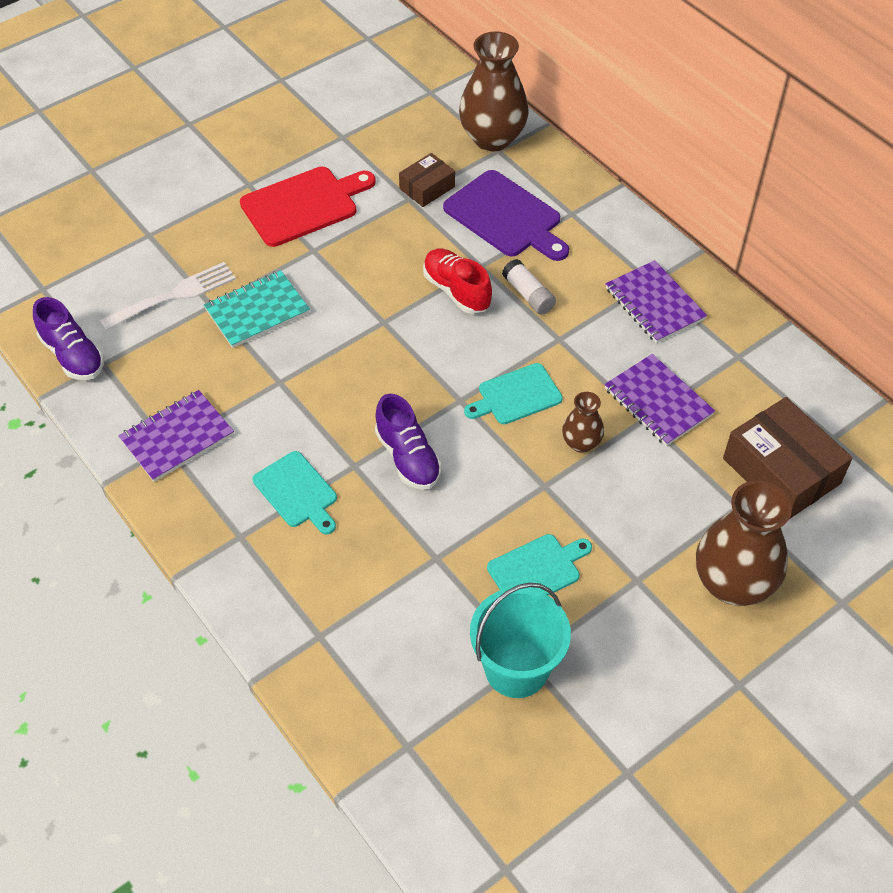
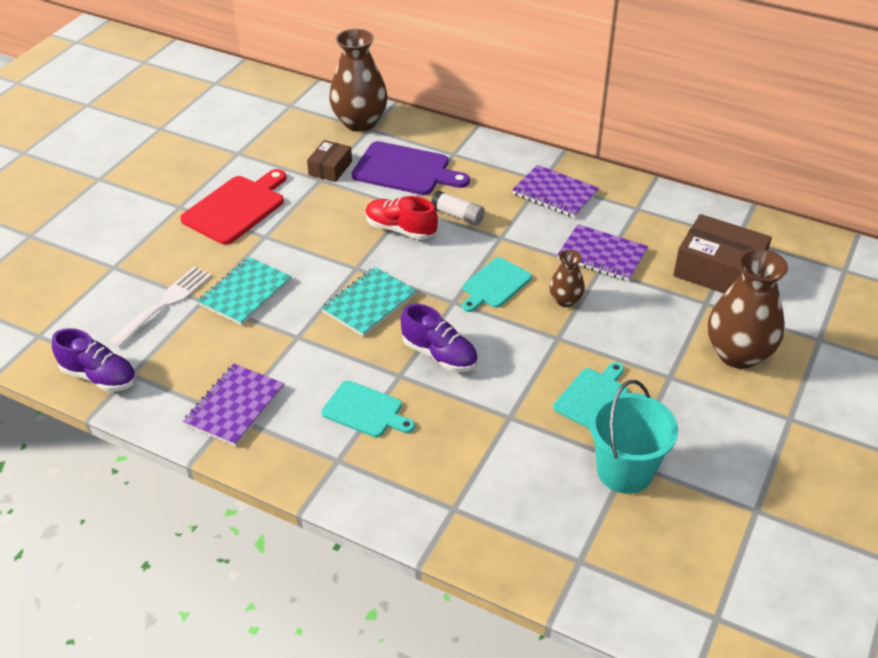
camera: 25 degrees left, 10 degrees down
(372, 369) = (369, 303): none -> turquoise notebook

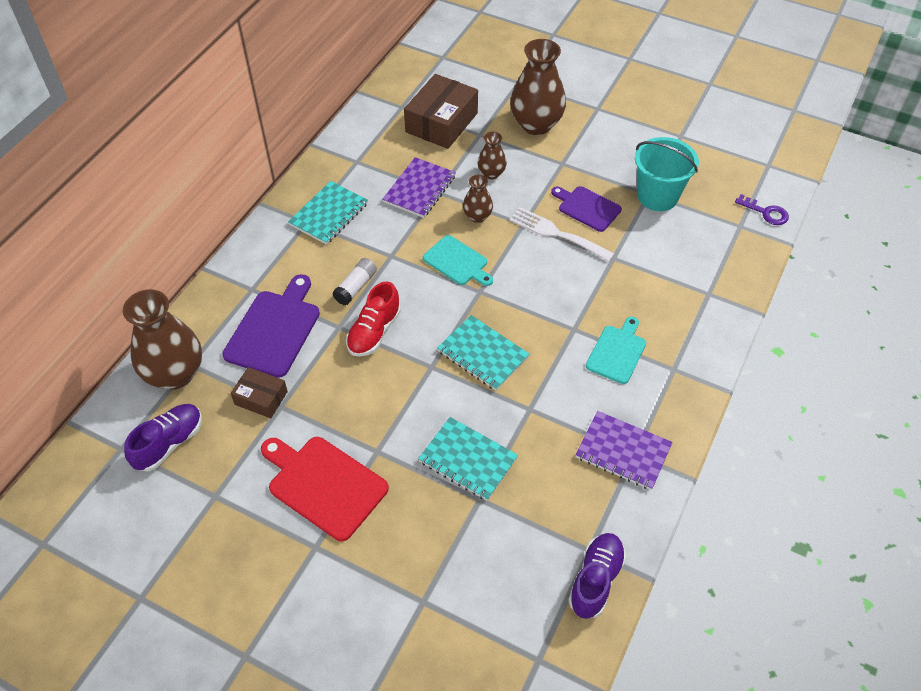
camera: 90 degrees left, 10 degrees up
(165, 304) = (485, 535): white fork -> white fork (556, 233)
(439, 355) = (547, 301): purple shoe -> purple shoe (169, 443)
(555, 193) = (329, 214): purple notebook -> turquoise notebook
(592, 397) = (587, 208): turquoise cutting board -> purple cutting board
(611, 598) = (766, 212): none -> purple key
(638, 312) = (491, 173): none -> brown vase

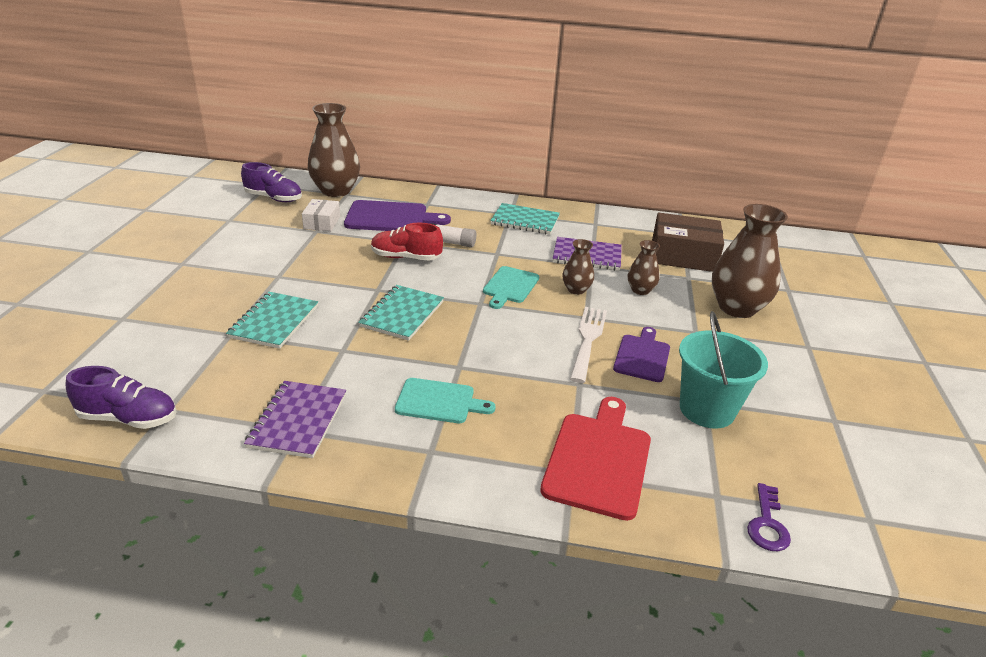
camera: 70 degrees right, 20 degrees down
(261, 398) = (322, 222): brown box -> white box
(324, 485) = (241, 258): red cutting board -> red cutting board (598, 460)

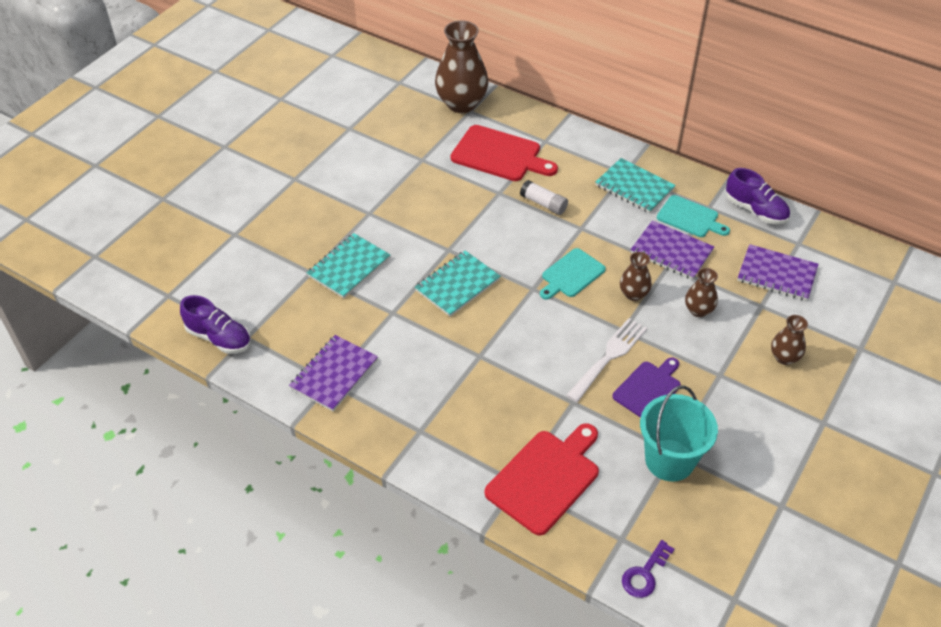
camera: 25 degrees right, 15 degrees up
(274, 198) = (398, 104): purple shoe -> purple shoe (755, 210)
(322, 222) = (431, 149): white box -> none
(391, 218) = (499, 155): purple cutting board -> red cutting board
(406, 257) = (491, 214): red shoe -> none
(439, 401) = (447, 387): turquoise cutting board -> turquoise cutting board (690, 218)
(683, 255) = (777, 274): brown box -> purple notebook
(737, 308) = (784, 357): brown vase -> brown vase, size x0.51

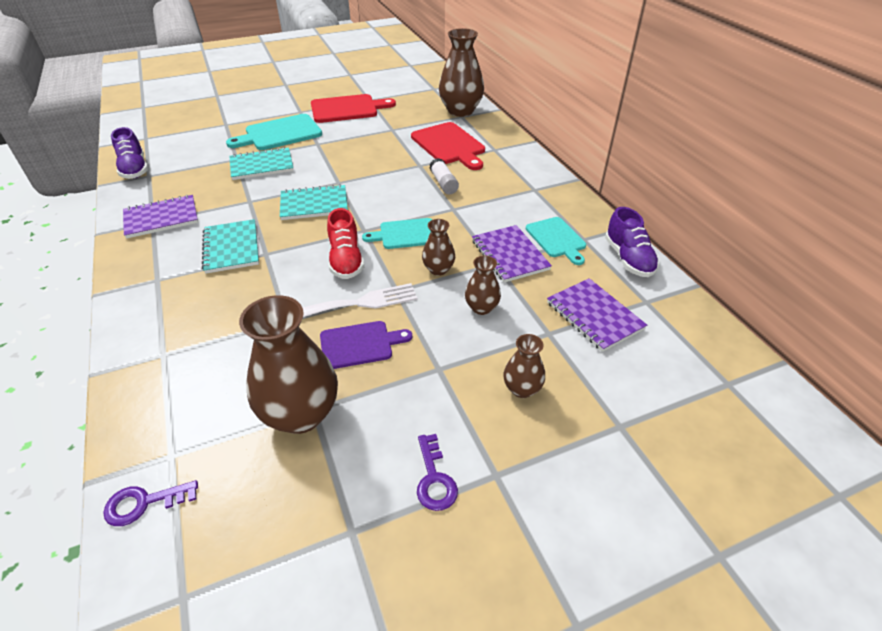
camera: 35 degrees right, 5 degrees down
(313, 218) = (280, 133): none -> turquoise cutting board
(545, 478) = (186, 364): red cutting board -> red cutting board (347, 109)
(554, 325) = (346, 260): none -> red shoe
(634, 187) = (531, 201): turquoise notebook -> turquoise notebook (231, 248)
(669, 460) = (301, 414): turquoise bucket -> brown vase
(793, 447) = (434, 478): none -> purple key

